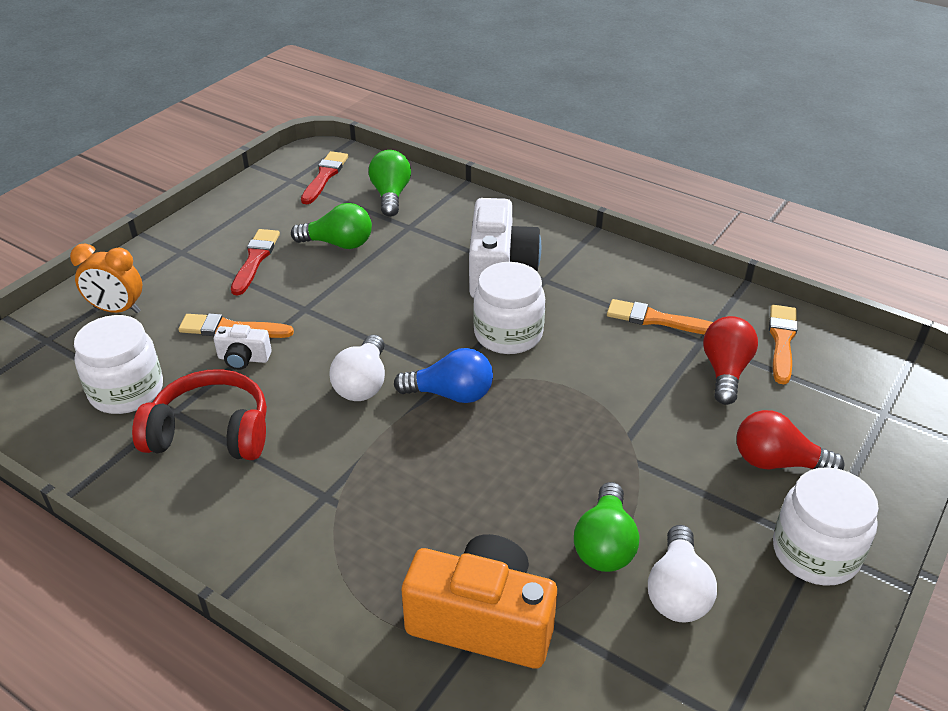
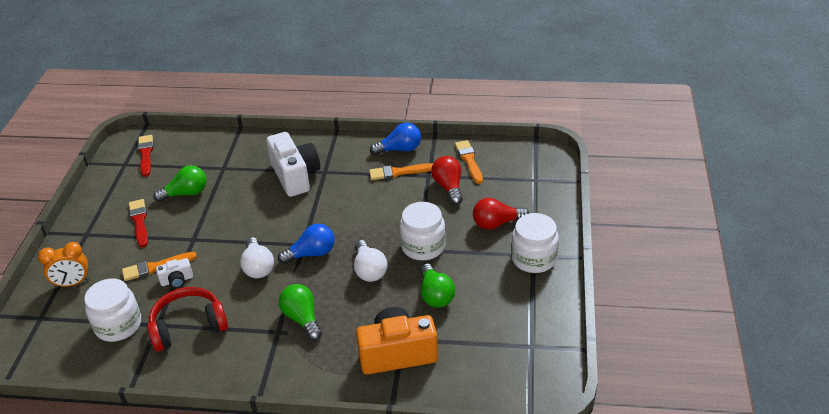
camera: 25 degrees left, 0 degrees up
(390, 195) = (198, 152): green light bulb -> green light bulb (302, 319)
(508, 334) = (322, 210): white jar -> white jar (423, 246)
(677, 286) = (400, 149): none -> blue light bulb
(677, 591) = (480, 302): white light bulb -> white light bulb (369, 270)

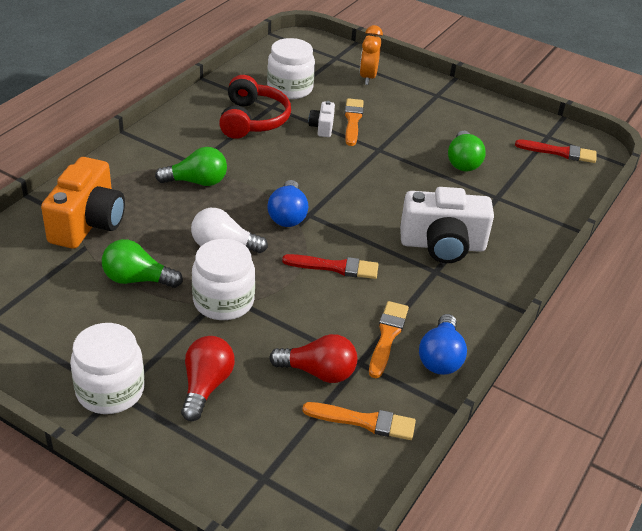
camera: 110 degrees right, 0 degrees up
(139, 221) = (434, 125): red brush -> red brush (335, 267)
(258, 267) = (298, 176): white light bulb -> none

